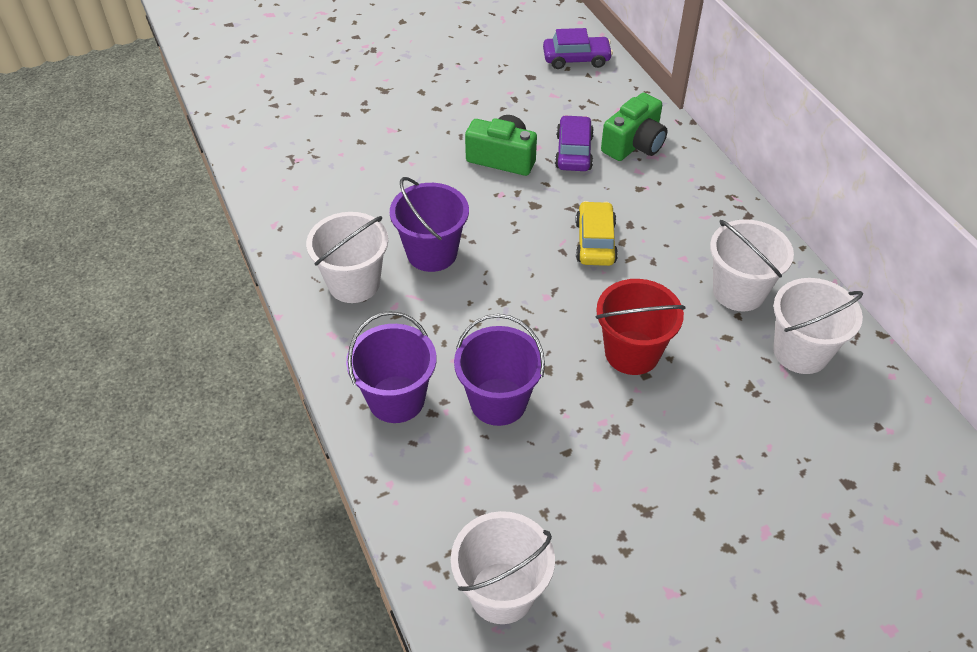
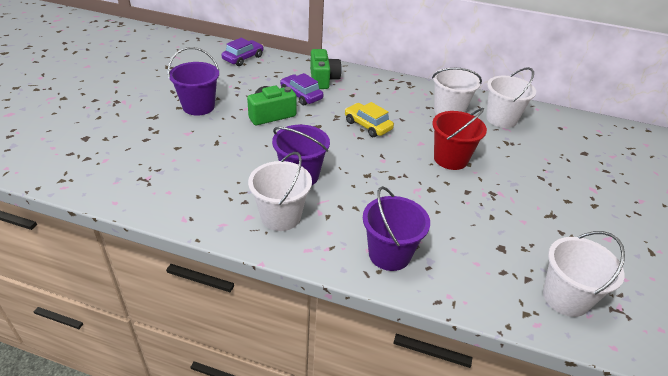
camera: 50 degrees left, 10 degrees down
(498, 401) = (434, 218): purple bucket -> purple bucket (198, 106)

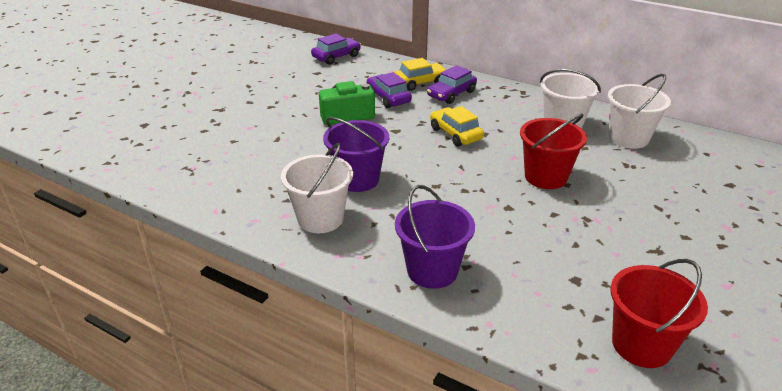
camera: 15 degrees right, 5 degrees down
(198, 106) = (270, 102): purple bucket -> none
(323, 79) = (420, 82): green camera -> yellow car
(352, 88) = (451, 94): none -> purple car
(565, 298) = (641, 345): white bucket -> red bucket

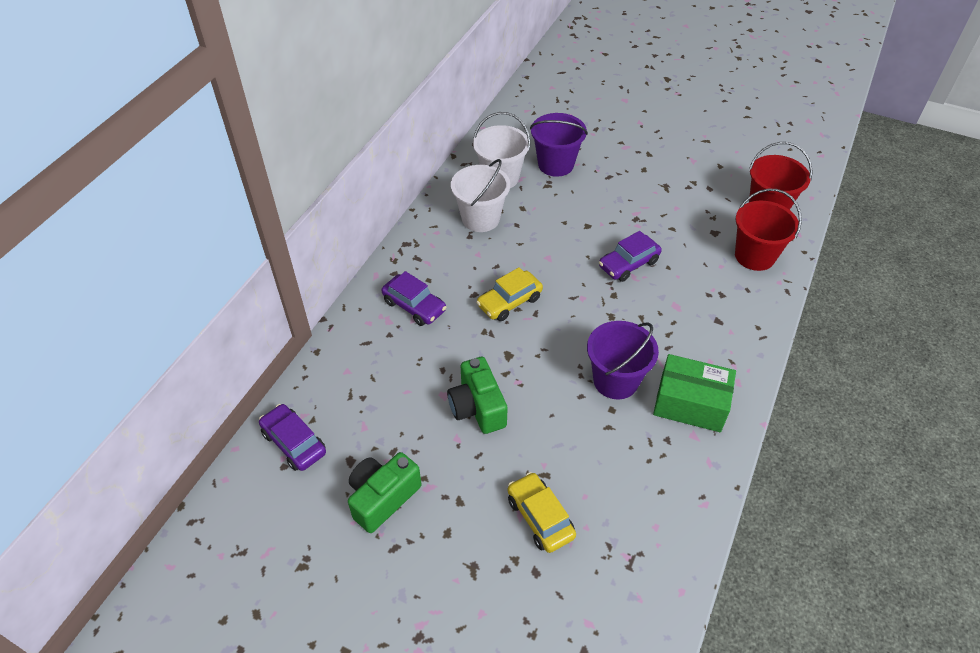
camera: 95 degrees left, 15 degrees up
(285, 82) = (383, 498): none -> green camera
(320, 218) = (690, 404): white bucket -> green box
(388, 98) = (427, 368): purple car -> purple car (628, 264)
(420, 82) = (383, 337): yellow car -> yellow car (540, 517)
(432, 270) = (735, 315): purple bucket -> purple bucket (556, 164)
(545, 177) = (579, 238): red bucket -> red bucket (754, 256)

